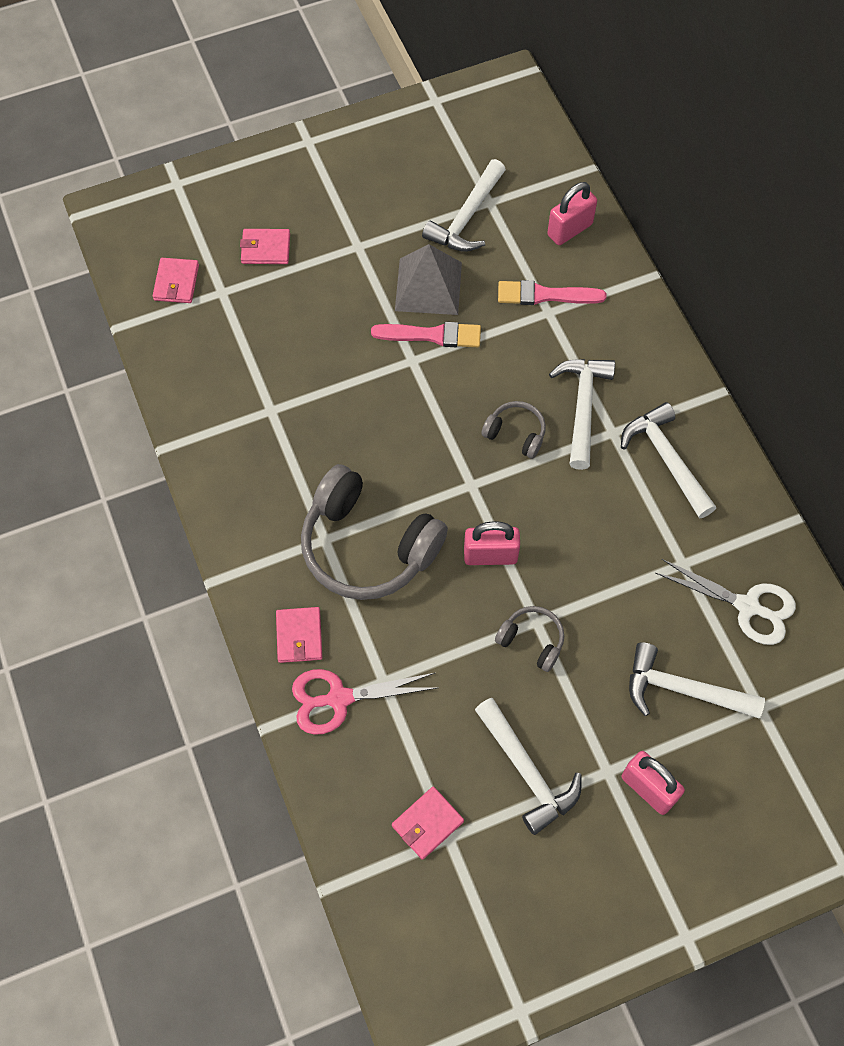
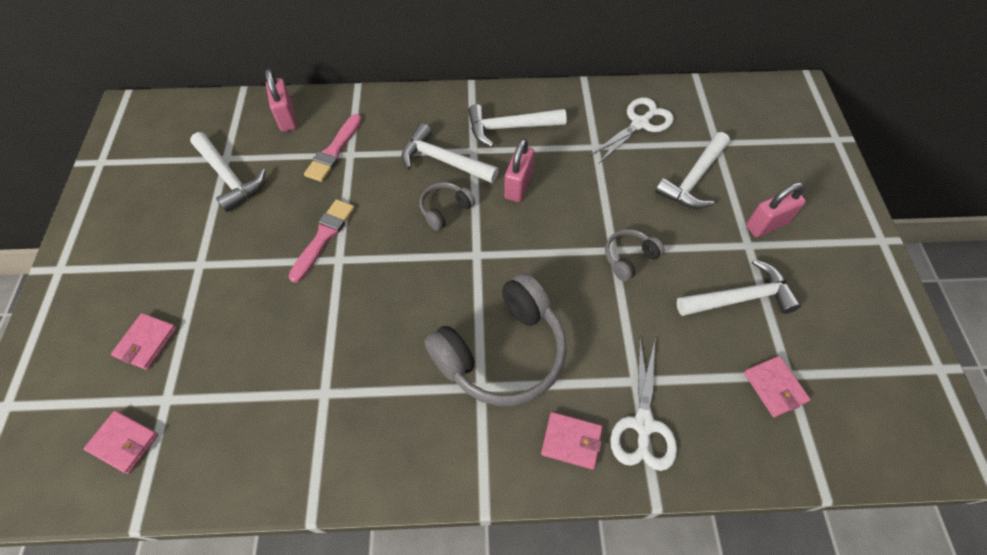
camera: 70 degrees left, 5 degrees down
(339, 698) = (643, 424): pink scissors -> white scissors
(428, 286) = (275, 224): grey pyramid -> none
(490, 555) = (545, 262): pink padlock -> pink padlock (518, 186)

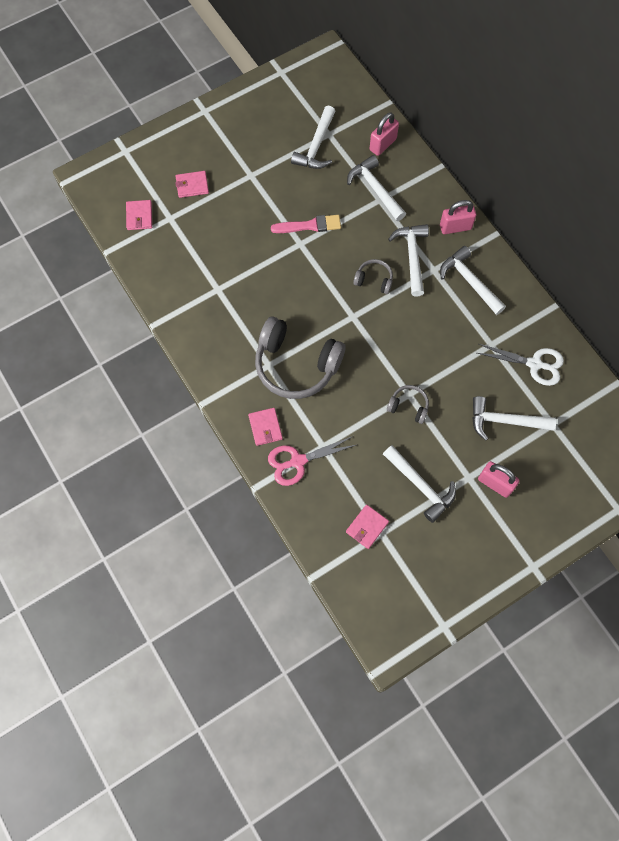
camera: 60 degrees right, 10 degrees up
(334, 151) = (375, 189): pink brush -> white hammer
(518, 186) = (422, 313): pink padlock -> pink padlock (455, 227)
(643, 424) = (298, 461): white scissors -> pink scissors

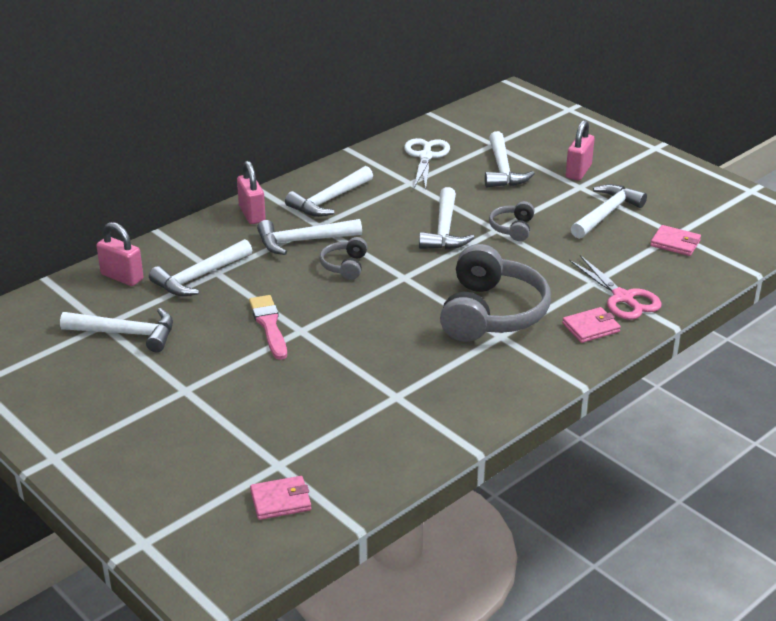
camera: 100 degrees left, 35 degrees down
(192, 185) = (211, 449): pink wallet -> none
(413, 356) = (444, 230): none -> white hammer

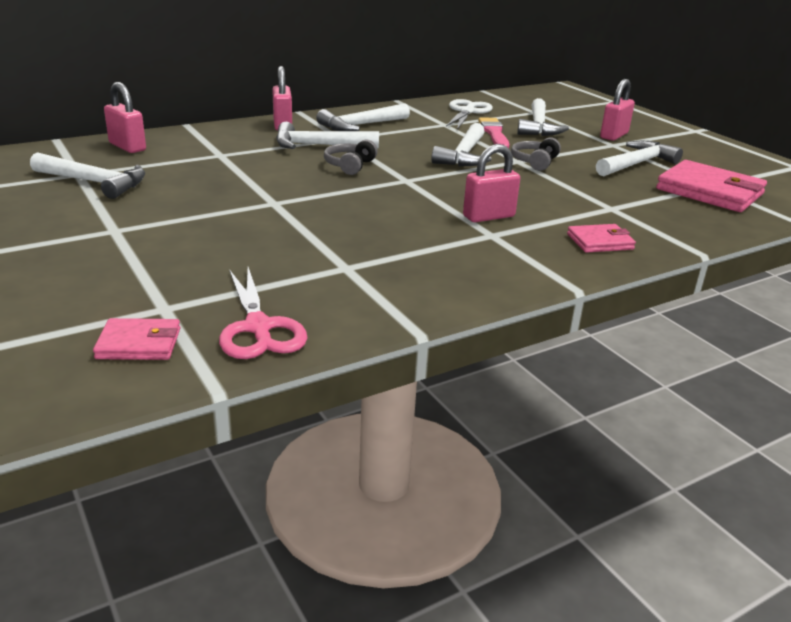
camera: 10 degrees right, 5 degrees down
(199, 277) = (201, 155): white hammer -> none
(269, 325) = (243, 195): pink brush -> pink brush (494, 133)
(491, 313) = (488, 216): grey headphones -> pink padlock
(623, 298) = (643, 224): pink scissors -> pink scissors (258, 327)
(675, 243) = (709, 192): pink wallet -> pink wallet, size x1.89

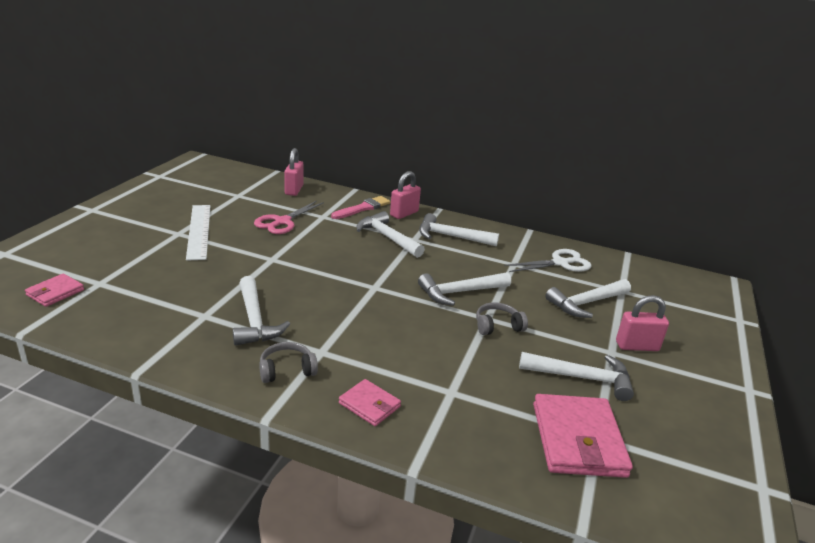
camera: 50 degrees right, 0 degrees up
(94, 182) = (232, 203): white hammer -> white hammer (254, 320)
(132, 218) = (199, 231): none -> white ruler
(139, 344) = (55, 292): pink wallet -> pink wallet turned 75 degrees clockwise
(258, 327) = (99, 317): pink scissors -> pink scissors (282, 222)
(350, 165) = (369, 259): grey headphones -> grey headphones (287, 370)
(488, 216) = (353, 340): pink padlock -> none
(494, 133) = (532, 289): pink brush -> pink brush (363, 208)

